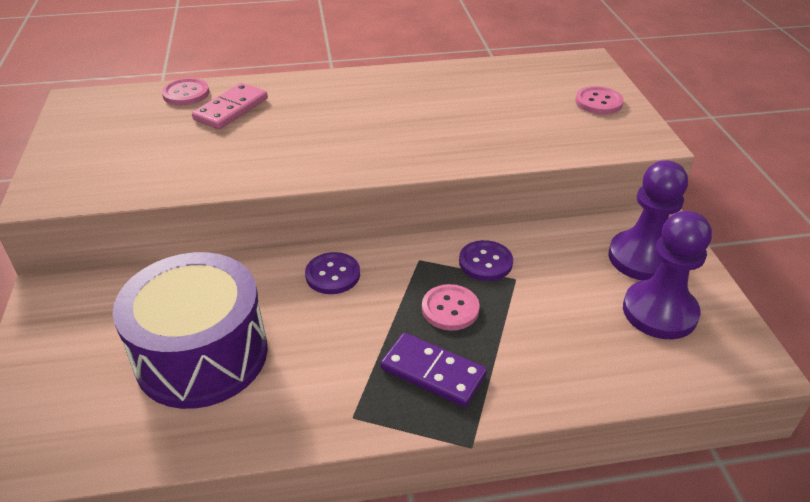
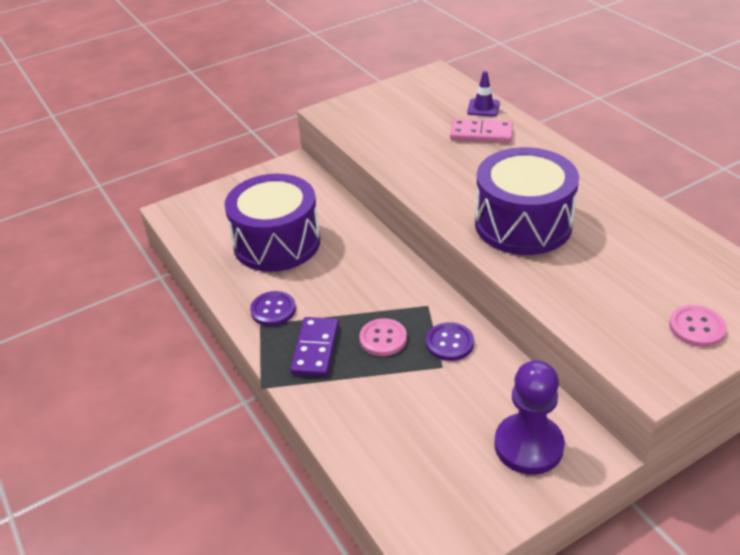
camera: 70 degrees right, 0 degrees up
(186, 93) = (483, 108): pink button -> purple traffic cone
(333, 275) = (381, 268): purple button -> purple button (273, 310)
(405, 133) = (523, 224): none -> purple drum
(659, 312) = (459, 470): purple pawn -> none

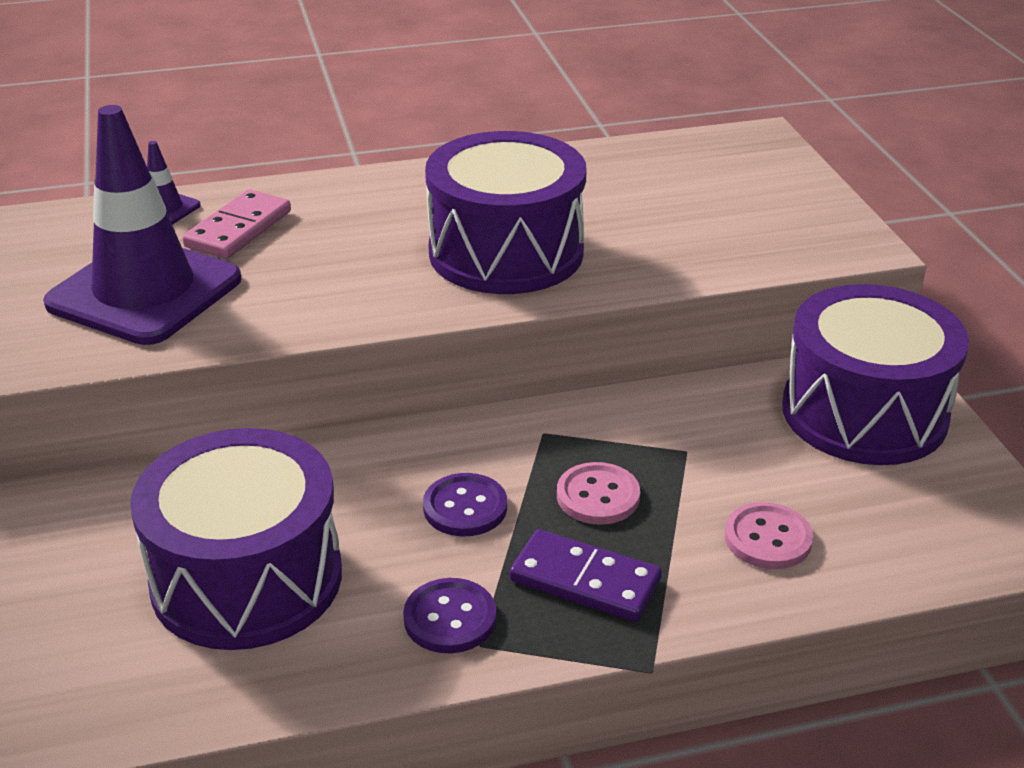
camera: 75 degrees left, 5 degrees down
(407, 129) = (144, 292): none -> purple traffic cone
(449, 343) = (640, 431): purple button -> purple button (465, 507)
(528, 446) = (864, 413): purple pawn -> purple drum
(696, 327) = (783, 195): pink button -> pink button (768, 538)

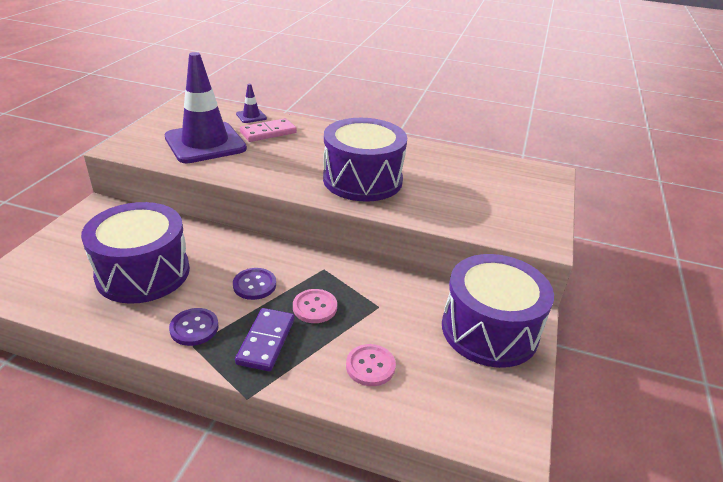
camera: 30 degrees right, 0 degrees up
(585, 580) = (266, 341): purple domino -> purple domino turned 45 degrees clockwise

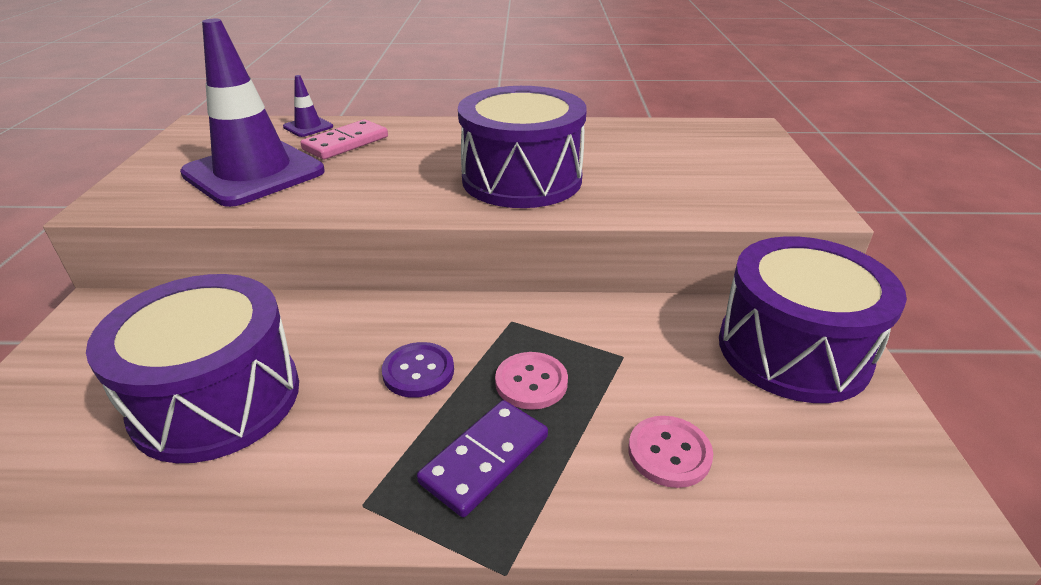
camera: 15 degrees left, 0 degrees up
(194, 328) = (351, 471): purple button -> none
(266, 341) = (485, 459): purple domino -> purple domino turned 45 degrees clockwise

